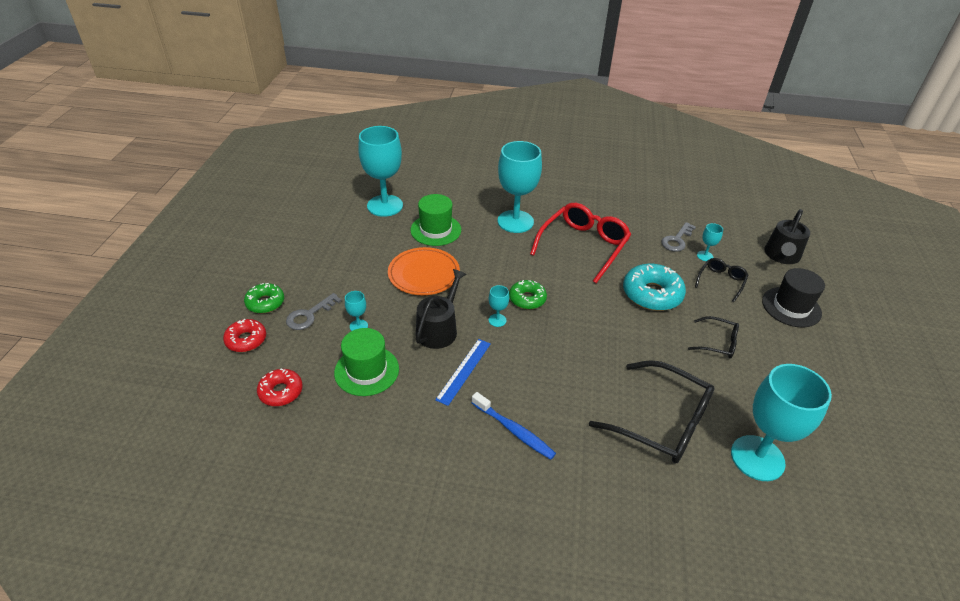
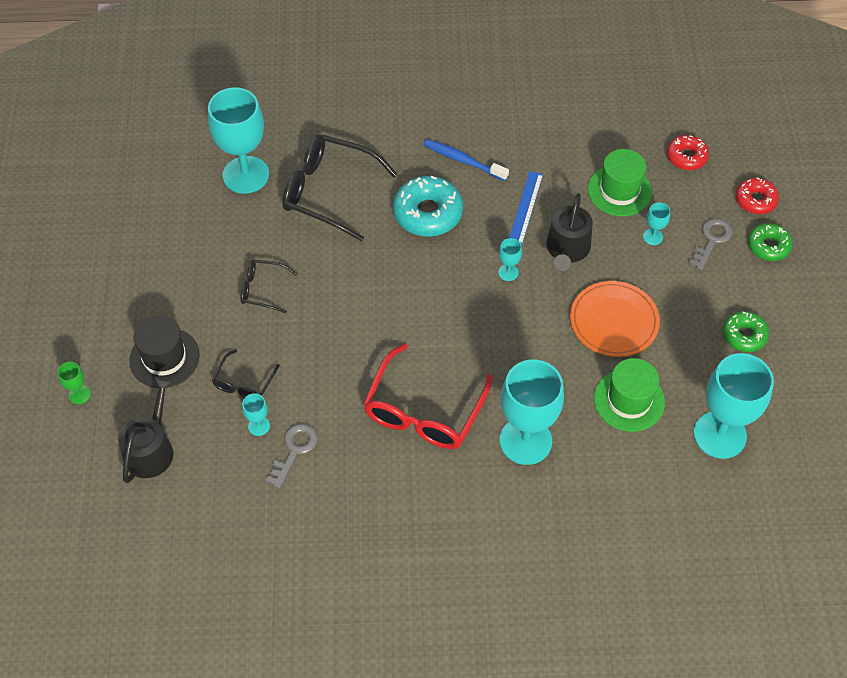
camera: 170 degrees right, 15 degrees up
(527, 299) = (481, 308): green donut -> green donut (744, 335)
(652, 294) = (333, 344): turquoise donut -> turquoise donut (428, 213)
(852, 294) = (79, 394): none -> green goblet

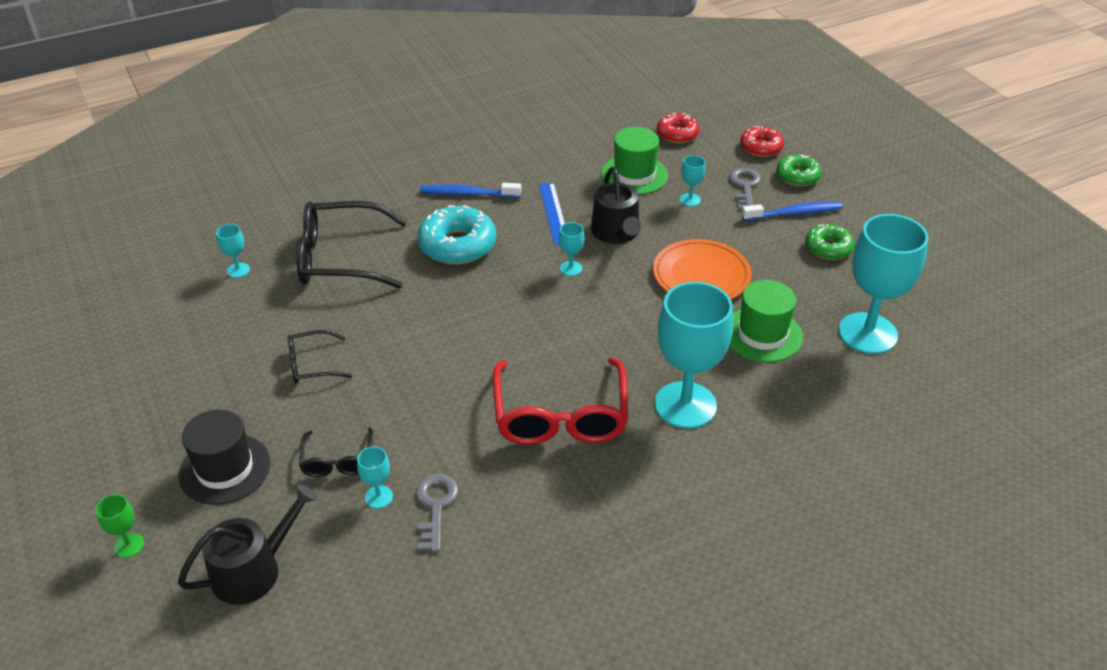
camera: 25 degrees left, 15 degrees down
(151, 448) = (254, 570): black watering can -> black watering can turned 60 degrees clockwise
(246, 175) = (238, 270): turquoise goblet -> turquoise goblet, size x0.42
(738, 286) = (794, 213): none -> blue toothbrush

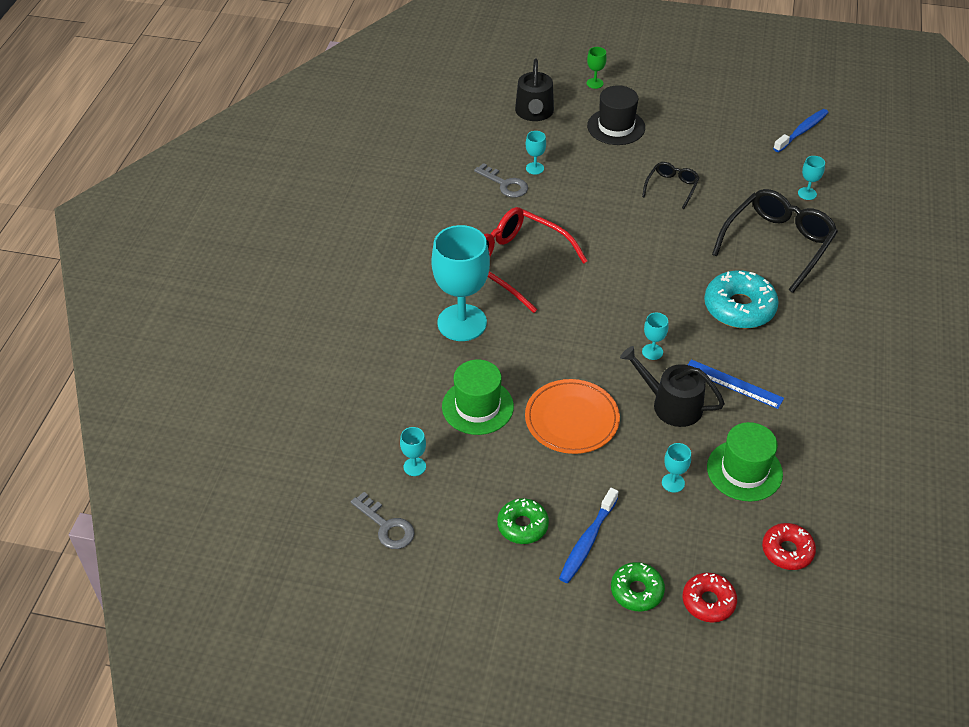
camera: 130 degrees right, 5 degrees up
(337, 461) = (578, 165): black glasses -> none
(467, 194) = (806, 348): blue toothbrush -> blue toothbrush (802, 131)
(745, 186) = (657, 537): grey key -> grey key (386, 526)
(867, 333) = (414, 466): turquoise goblet -> turquoise goblet, size x0.42

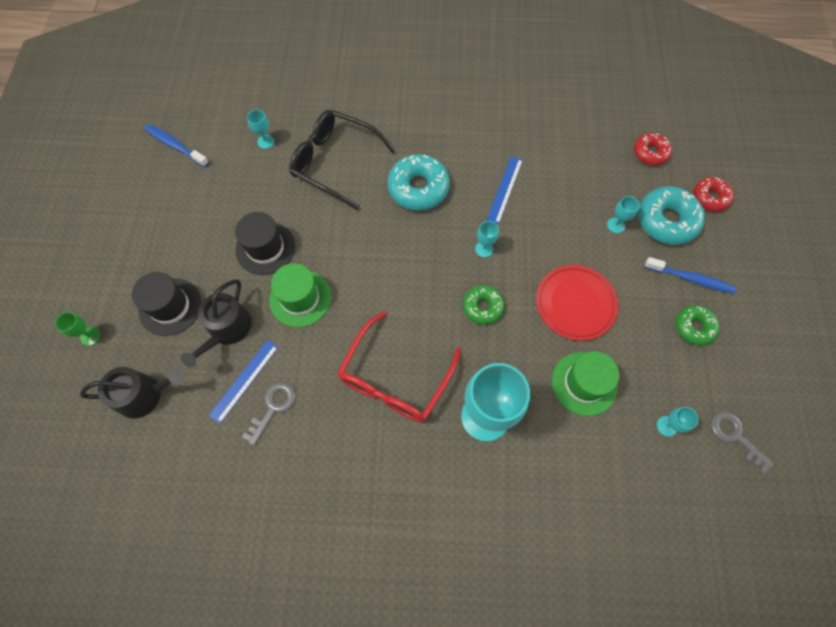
camera: 100 degrees left, 20 degrees up
(386, 526) = (735, 437): grey key -> grey key turned 75 degrees counterclockwise
(535, 168) = (244, 380): turquoise goblet -> blue ruler
(572, 419) = (575, 303): orange plate -> red plate
(636, 591) = (720, 242): green donut -> green donut (482, 307)
(671, 187) = (265, 248): black glasses -> black hat
(671, 404) = (538, 231): black watering can -> black watering can (227, 330)
(675, 539) = (666, 220): none -> turquoise donut
(744, 470) = (589, 180): green hat -> green hat (300, 298)

